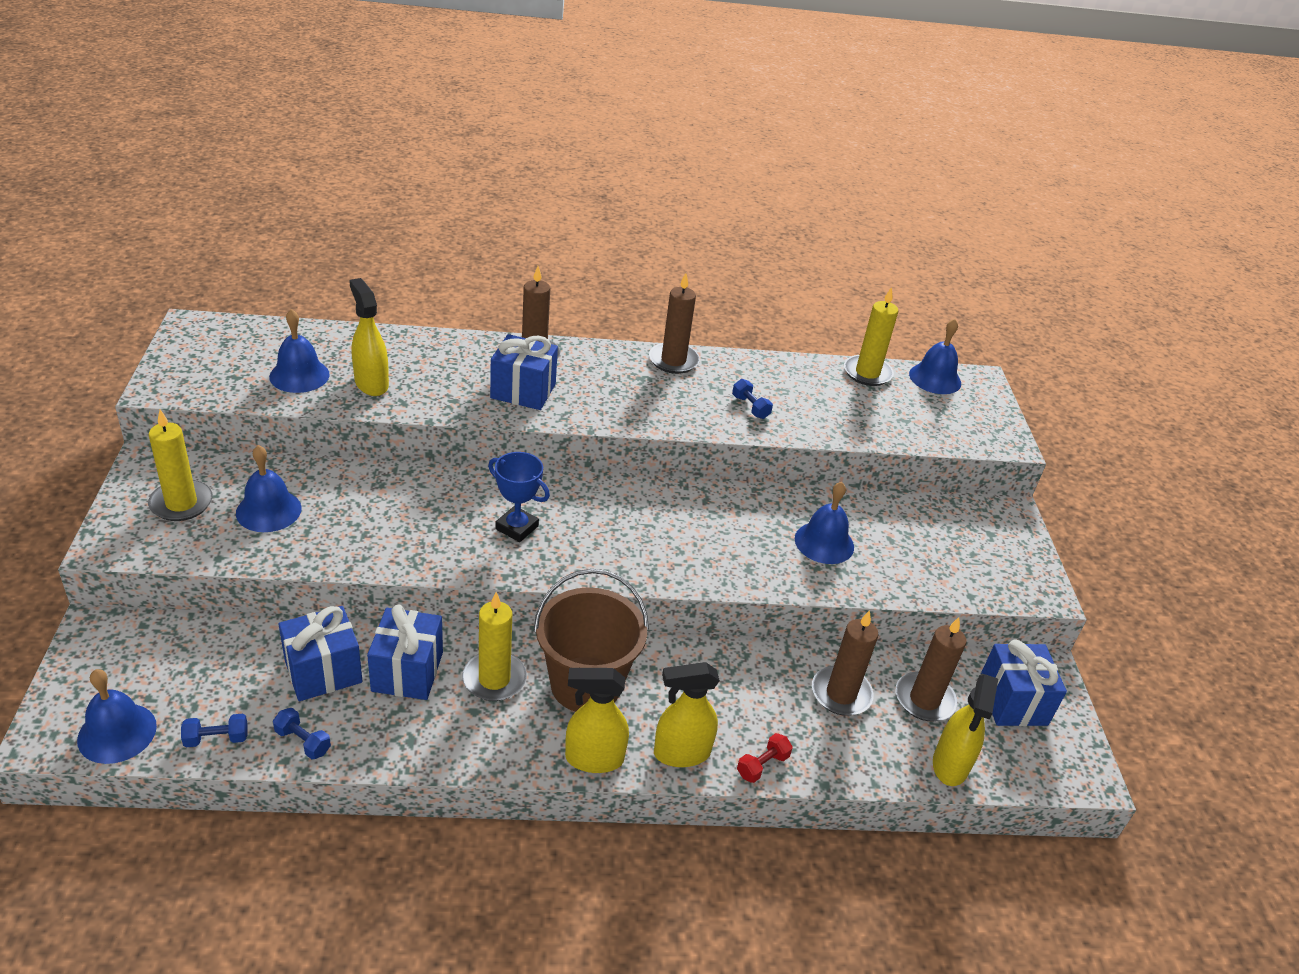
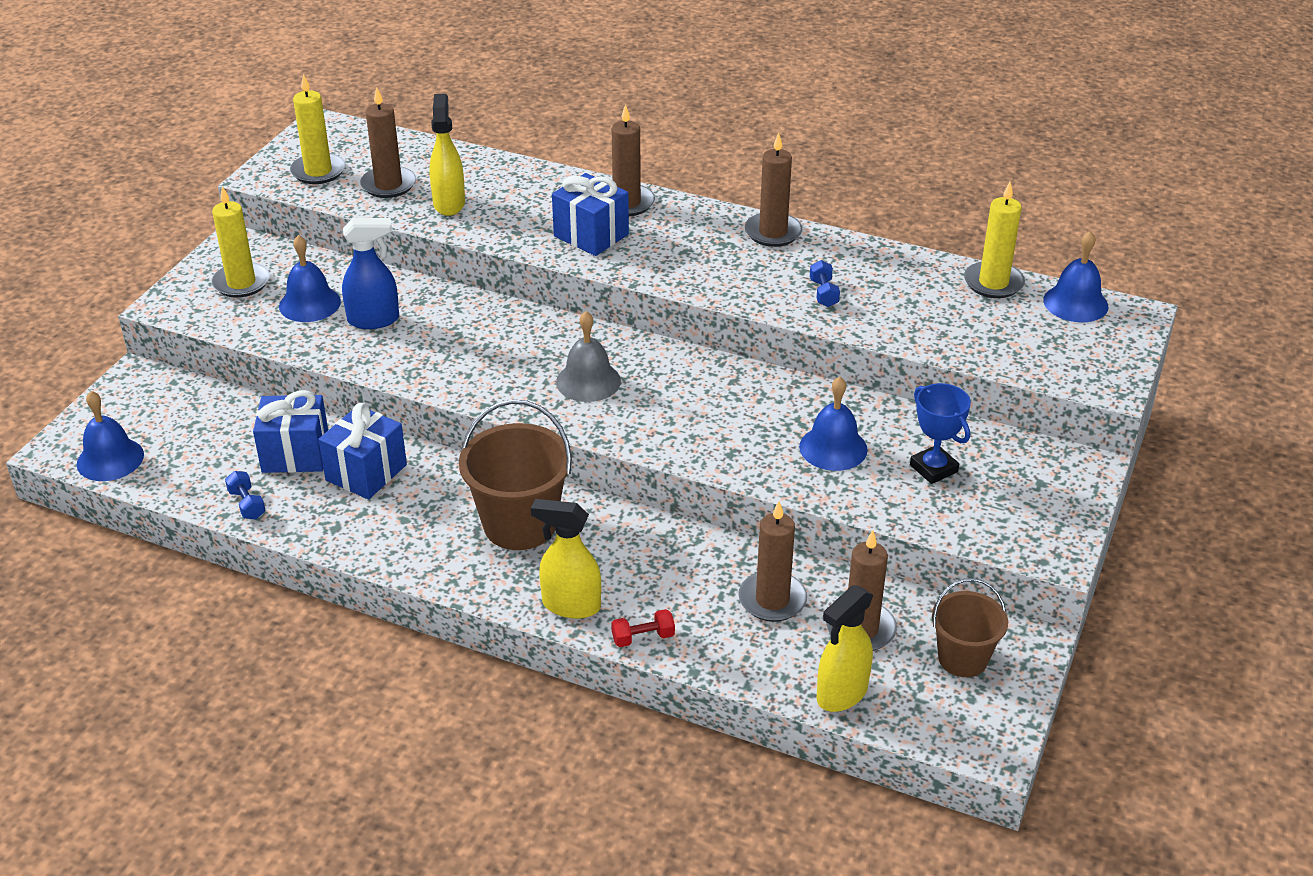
camera: 30 degrees right, 0 degrees up
(216, 738) = (181, 484): blue dumbbell -> none
(299, 375) = (388, 185): blue bell -> brown candle
(345, 513) = (374, 320): none -> blue spray bottle
(494, 679) = (439, 498): yellow candle -> yellow candle (318, 171)
(517, 527) = (523, 365): blue trophy -> blue trophy (933, 468)
(585, 529) = (588, 381): none -> grey bell
(593, 758) = (485, 586): yellow spray bottle -> none
(1012, 701) = (962, 658): blue gift -> brown bucket

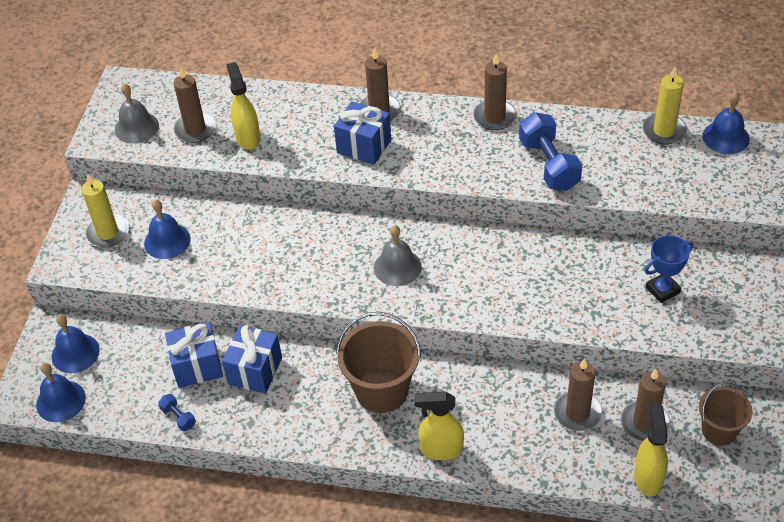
camera: 10 degrees left, 10 degrees up
(318, 171) = (136, 127): yellow candle -> grey bell
(374, 320) = (221, 245): blue spray bottle -> none
(643, 637) = (500, 464): red dumbbell -> none
(823, 293) = (549, 164): blue dumbbell -> blue dumbbell, size x2.17
(833, 448) = (588, 287): blue bell -> blue bell (75, 353)
(841, 694) = (648, 477): yellow spray bottle -> yellow spray bottle turned 150 degrees clockwise
(933, 468) = (662, 290): blue trophy -> blue trophy turned 75 degrees counterclockwise

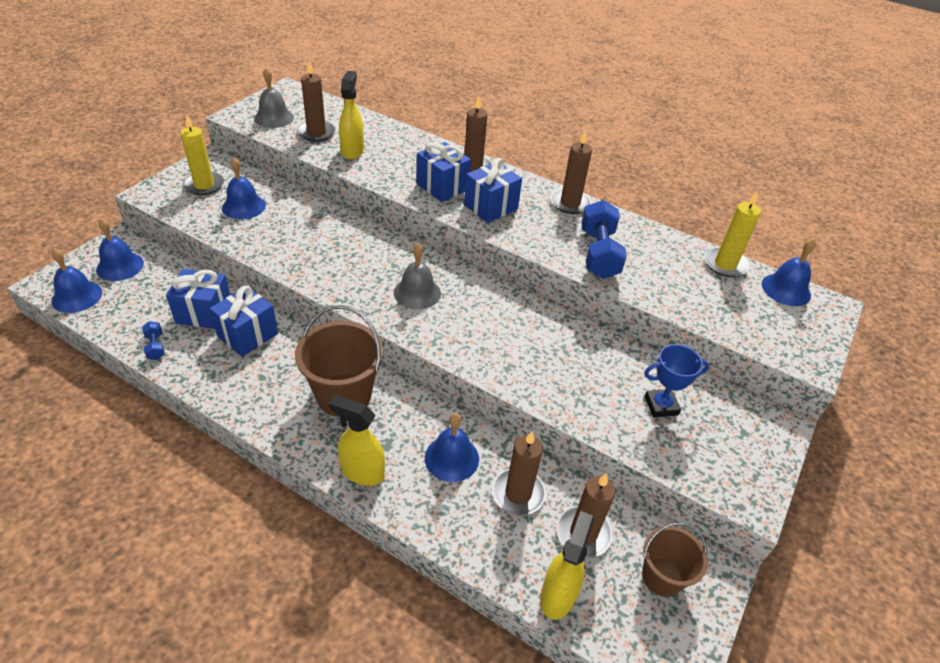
camera: 15 degrees right, 5 degrees down
(423, 151) = (490, 207): none -> blue gift
(507, 406) = (451, 458): none -> blue bell

